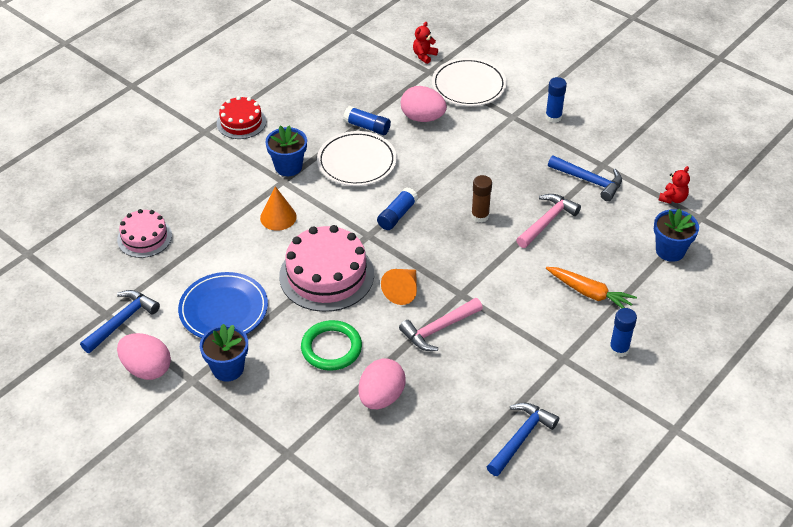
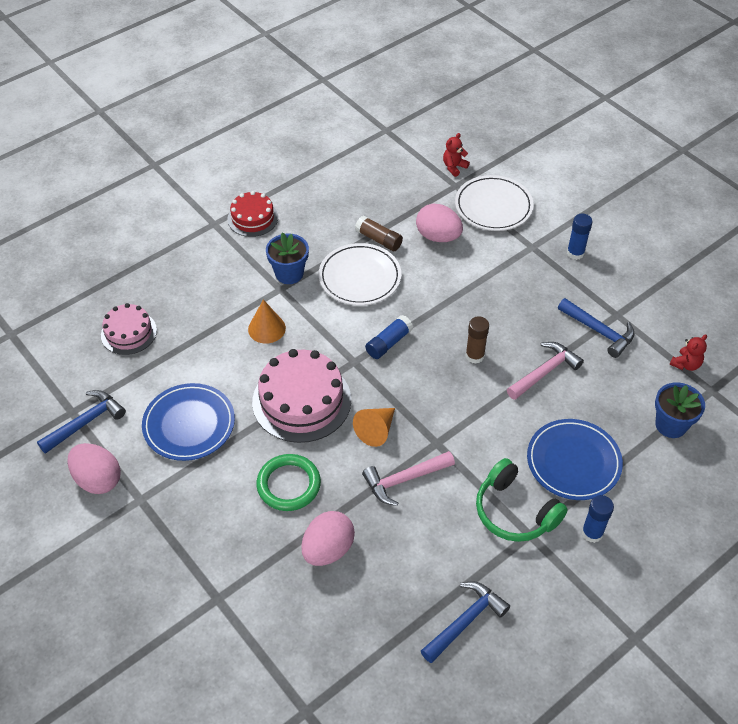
camera: 10 degrees right, 5 degrees up
(228, 368) = (178, 492): blue flower pot -> none
(367, 127) = (378, 239): blue glue stick -> brown glue stick
(545, 341) = (514, 511): none -> green headphones
(589, 293) = (573, 462): orange carrot -> blue plate

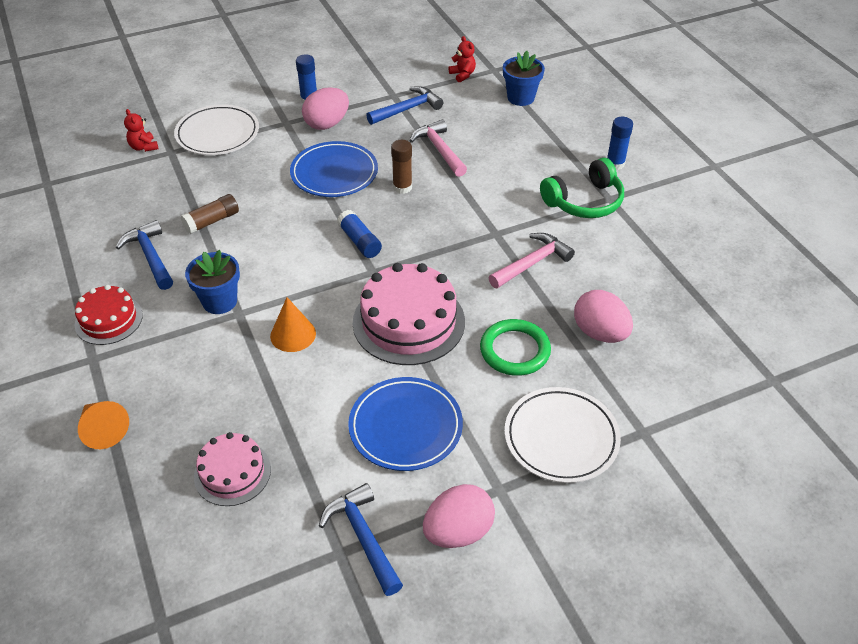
camera: 75 degrees left, 5 degrees down
(360, 277) = (258, 246): white plate -> white plate (561, 438)
(376, 430) = (467, 272): orange cone -> orange cone (103, 430)
(404, 479) = (532, 263): pink hammer -> pink hammer turned 120 degrees counterclockwise
(438, 236) = (235, 178): pink egg -> pink egg (327, 124)
(465, 621) = (690, 255): blue hammer -> blue hammer (150, 256)
(573, 462) = (542, 157): blue plate -> blue plate (334, 173)

